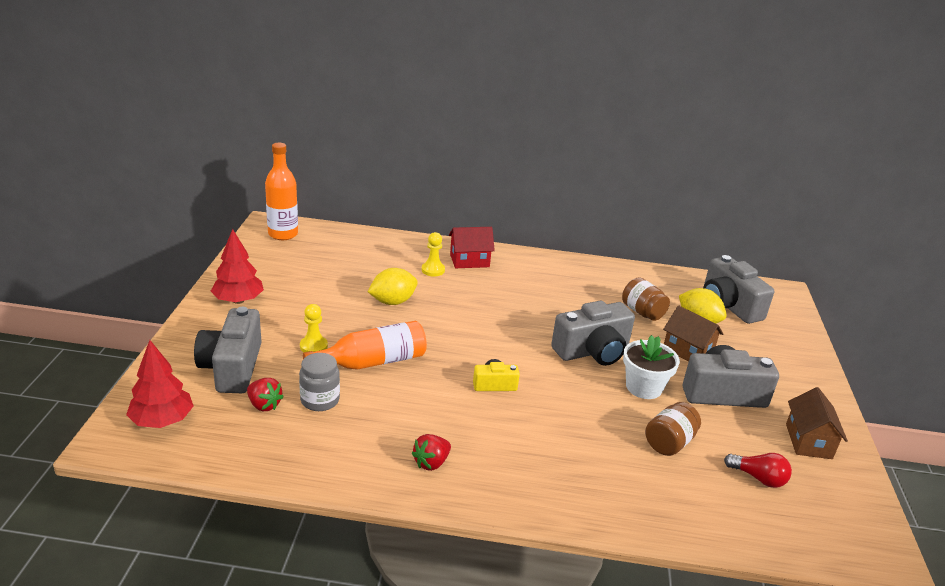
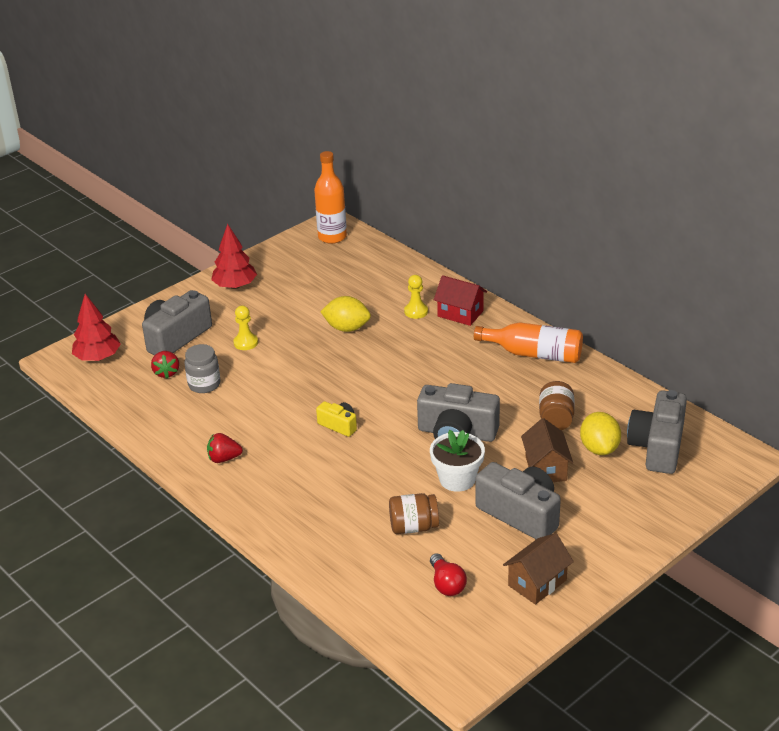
camera: 45 degrees right, 5 degrees up
(372, 362) = (272, 371): orange bottle -> orange bottle (534, 354)

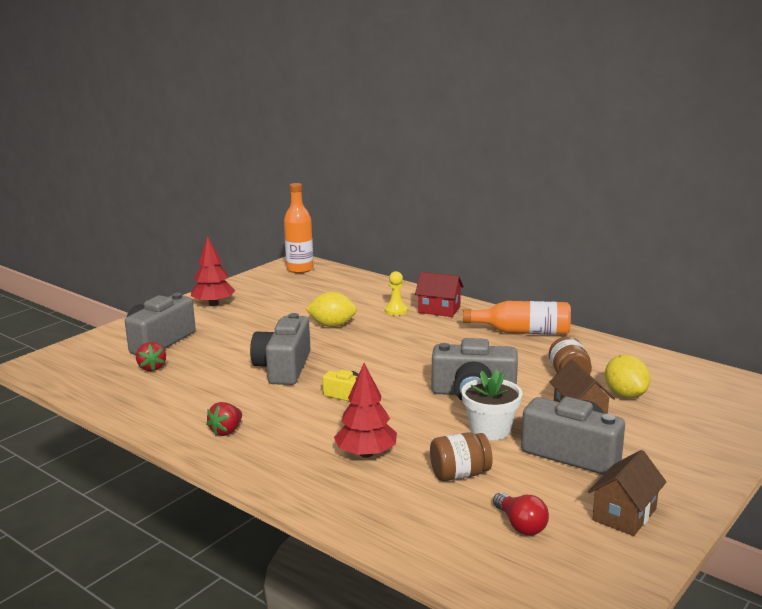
camera: 10 degrees left, 15 degrees down
(98, 358) = (76, 361): red tree -> red tree (366, 454)
(204, 384) = (194, 374): grey jar -> none
(224, 458) = (226, 431): red strawberry -> red strawberry turned 45 degrees counterclockwise
(245, 343) = (232, 341): yellow pawn -> none
(657, 447) = (682, 390): grey camera -> grey camera (283, 368)

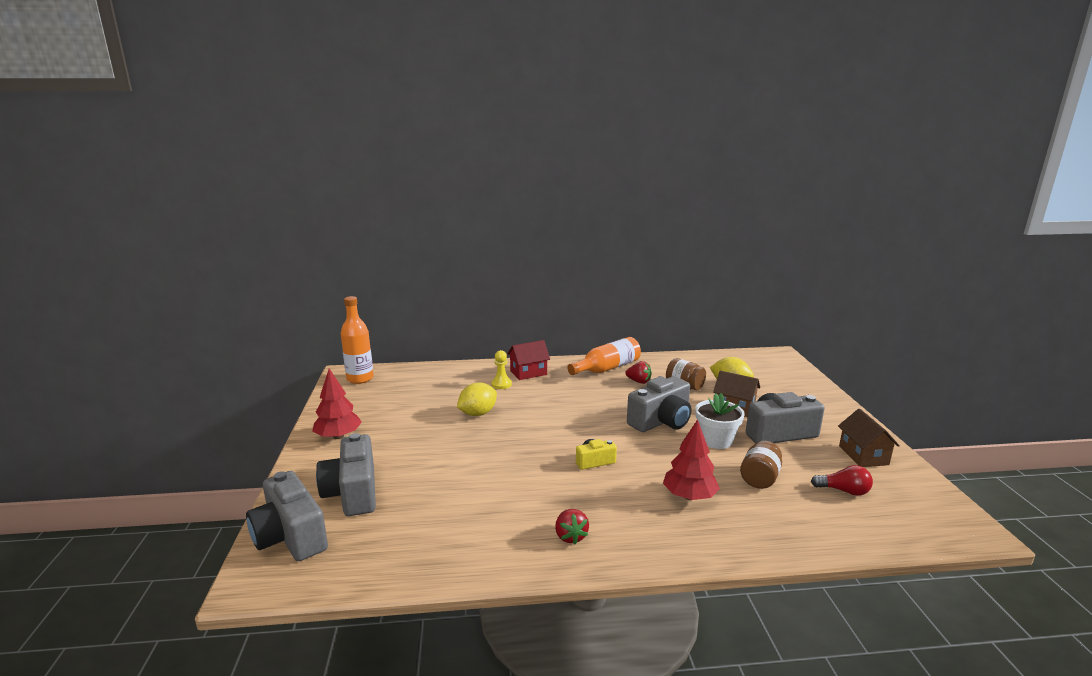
camera: 45 degrees left, 0 degrees up
(152, 368) = (395, 519): red strawberry -> red strawberry (639, 381)
(283, 368) = (508, 463): grey camera -> grey camera (290, 536)

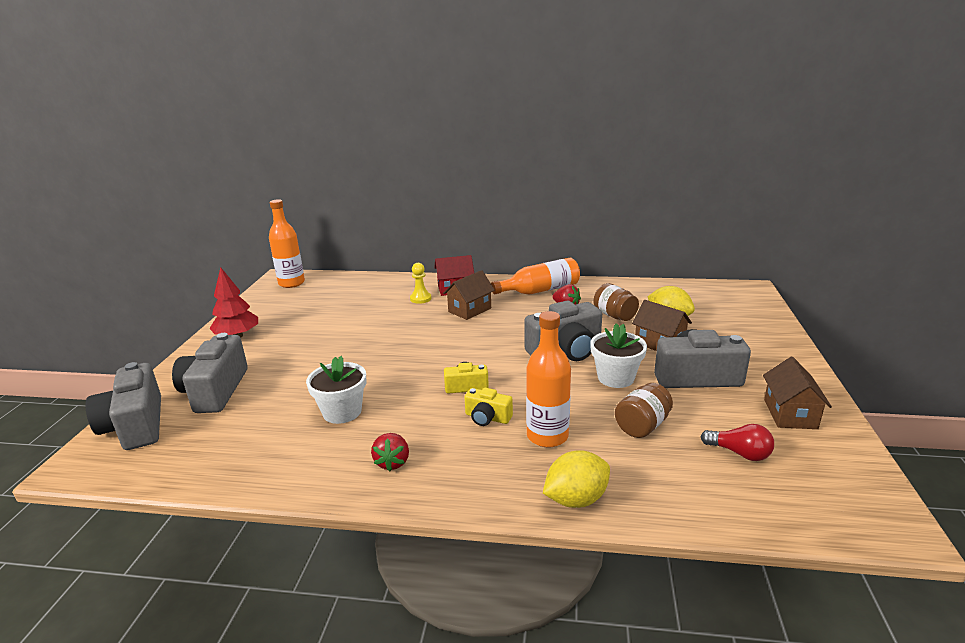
camera: 15 degrees right, 5 degrees up
(477, 413) = (379, 326): yellow lemon -> yellow lemon (576, 499)
(494, 497) = (342, 412): none -> white flower pot
(554, 391) = (469, 310): none -> brown house
(629, 487) = (487, 418): none -> yellow camera
(689, 496) = (547, 436): red tree -> orange bottle

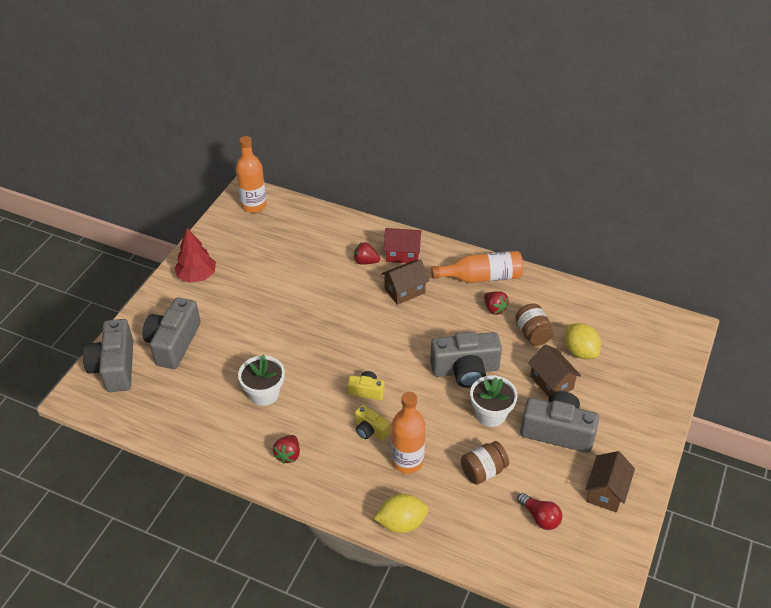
camera: 15 degrees right, 20 degrees up
(420, 299) = (366, 261): yellow pawn -> red strawberry

